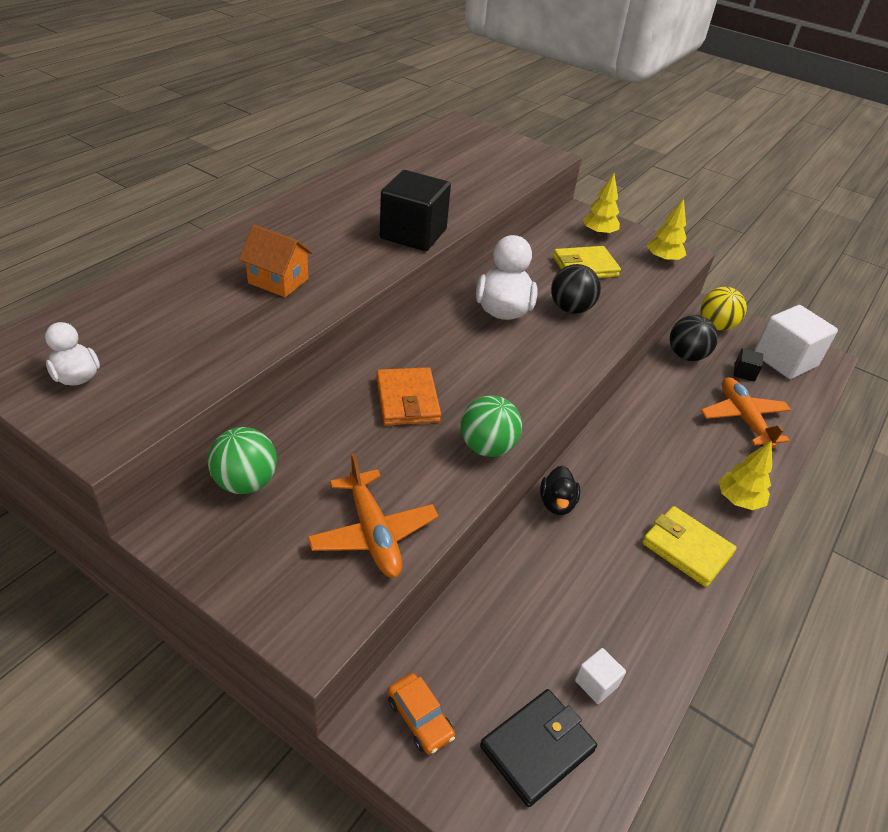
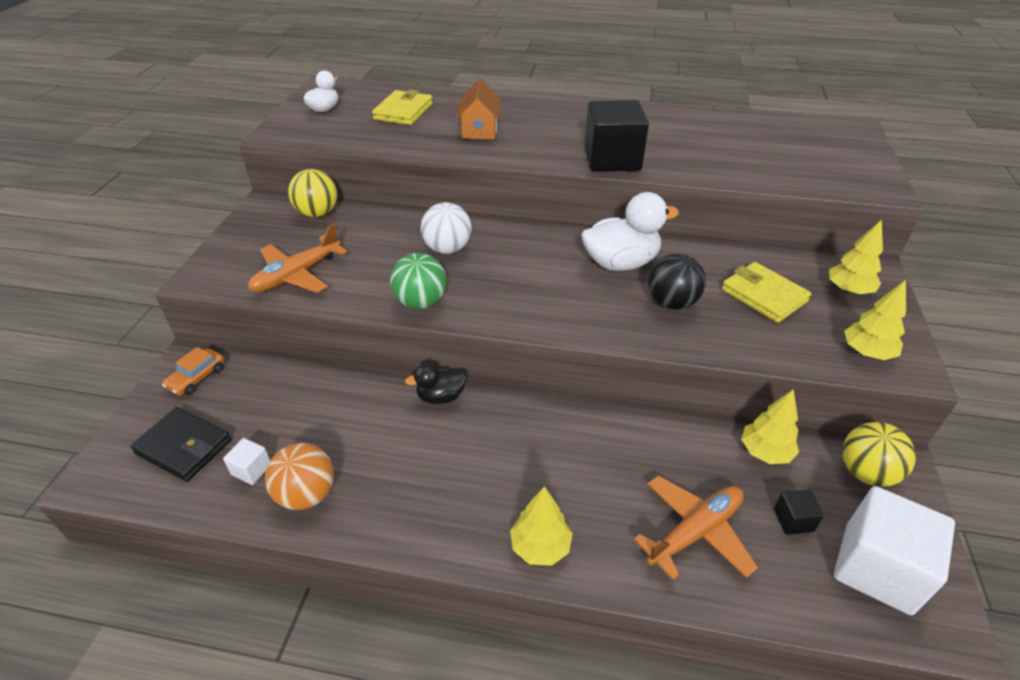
camera: 70 degrees right, 0 degrees up
(245, 482) = (317, 213): green ball -> yellow ball
(407, 400) = (447, 249): orange wallet -> white ball
(644, 641) = (307, 494): none -> orange ball
(686, 356) = (765, 452): black ball -> yellow tree
(686, 549) = (437, 508): yellow wallet -> yellow wallet (403, 111)

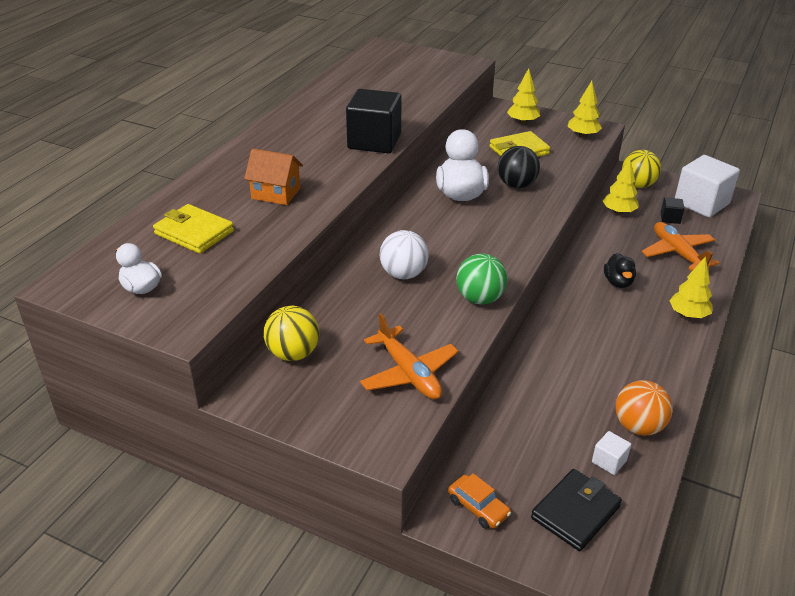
camera: 75 degrees left, 5 degrees down
(441, 397) = (542, 340): black duck -> black duck (618, 282)

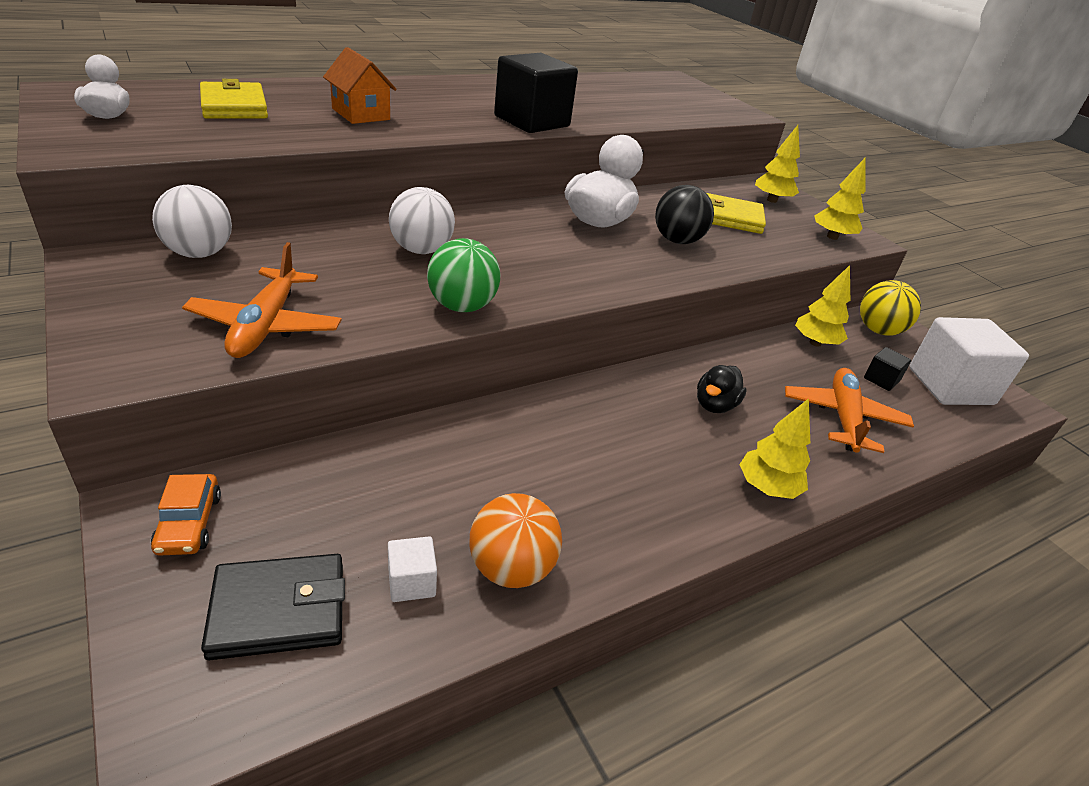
camera: 30 degrees right, 0 degrees up
(293, 353) = (199, 253): yellow ball -> white ball

